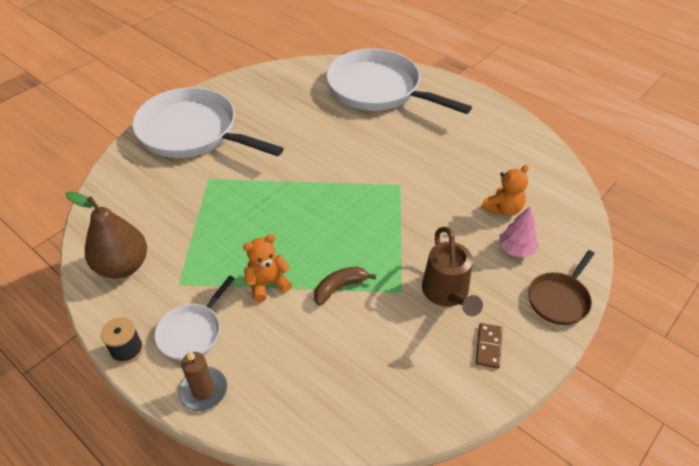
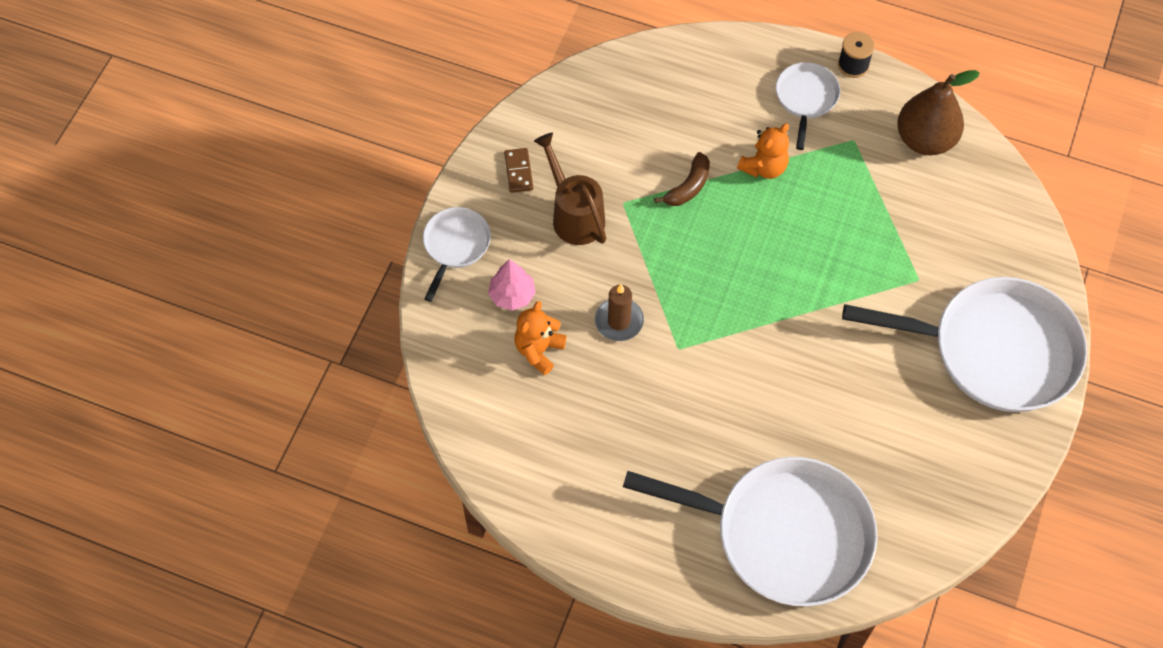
camera: 160 degrees right, 15 degrees up
(203, 390) = (761, 54): brown candle -> brown candle (619, 321)
(559, 299) = (455, 245): brown pan -> white pan

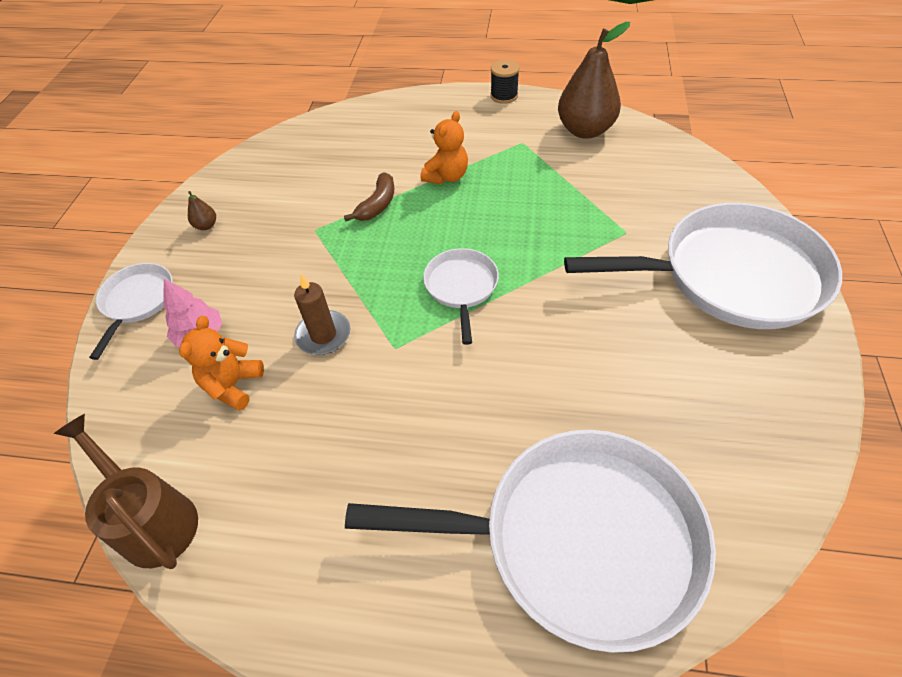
camera: 10 degrees left, 10 degrees down
(518, 171) = (206, 226): brown domino -> brown pear
(574, 215) = (265, 249): brown watering can -> brown watering can (153, 519)
(806, 98) = (470, 123): white pan -> white pan (461, 287)

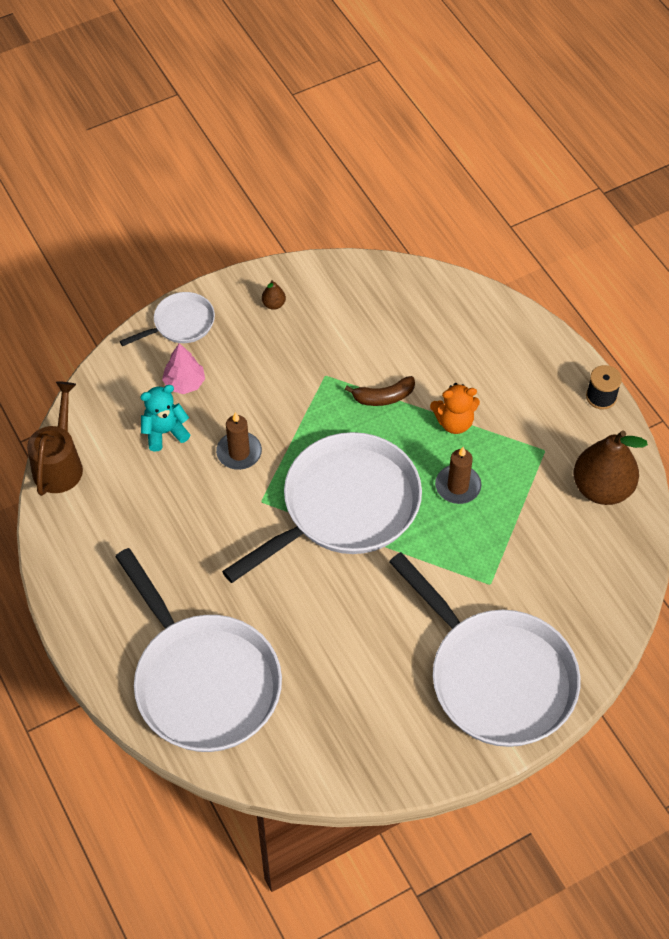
camera: 50 degrees right, 5 degrees up
(233, 385) = (165, 432): orange teddy bear -> turquoise teddy bear
(461, 287) = (344, 507): white pan -> white pan, size x2.09
(510, 204) = (458, 486): none -> brown candle

